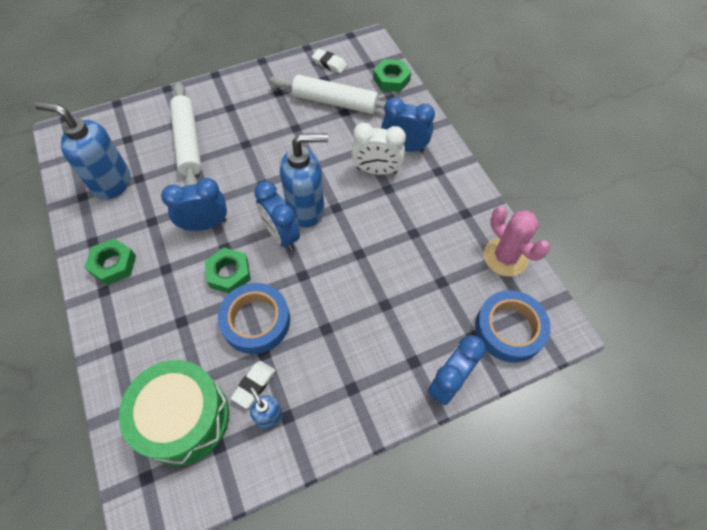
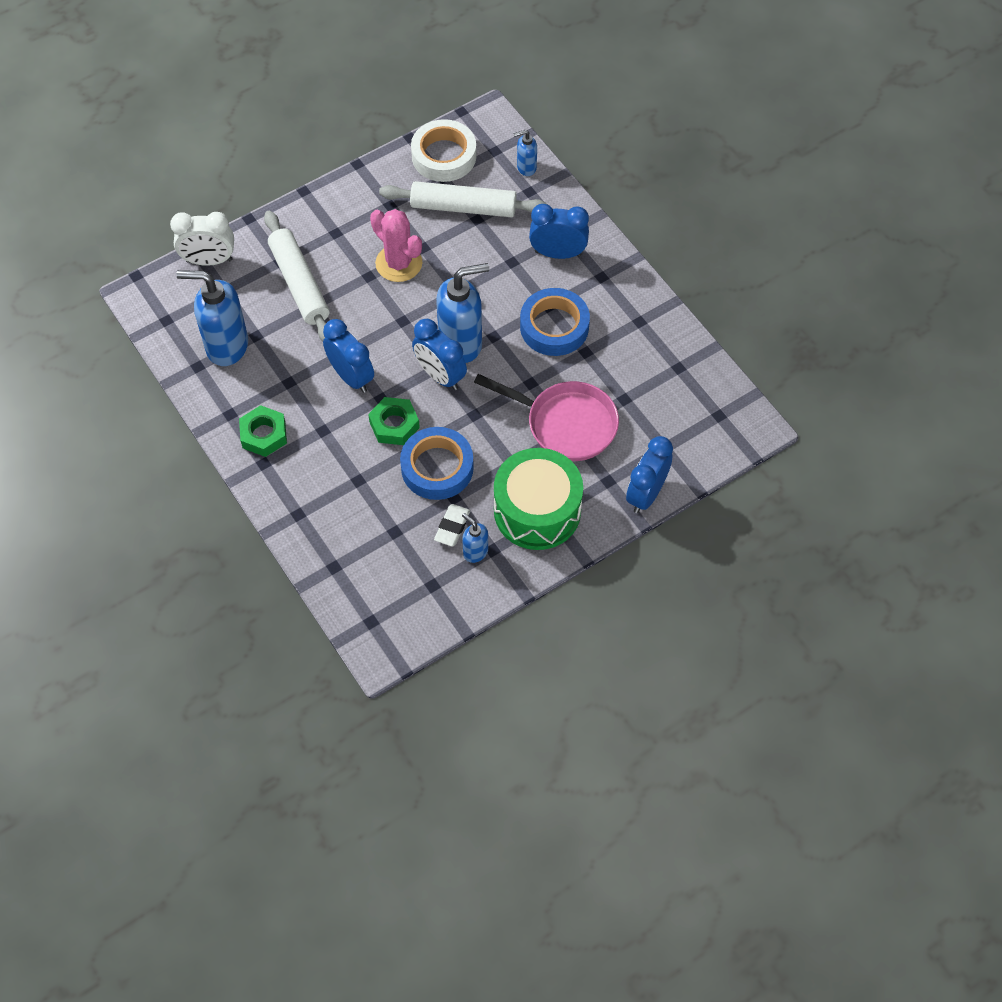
camera: 10 degrees left, 0 degrees up
(184, 418) = (391, 567): green drum -> green drum (537, 510)
(205, 224) = (351, 377): blue clock -> blue clock turned 75 degrees clockwise
(329, 63) = (444, 156): white eraser -> white tape
(377, 170) = (531, 286): white clock -> white clock (209, 260)
(383, 297) = (566, 424): none -> pink pan
(391, 80) = (526, 168): green nut -> blue soap dispenser
(505, 257) = (688, 363): pink cactus -> pink cactus (399, 263)
(509, 329) = (700, 435): blue tape -> blue tape (554, 327)

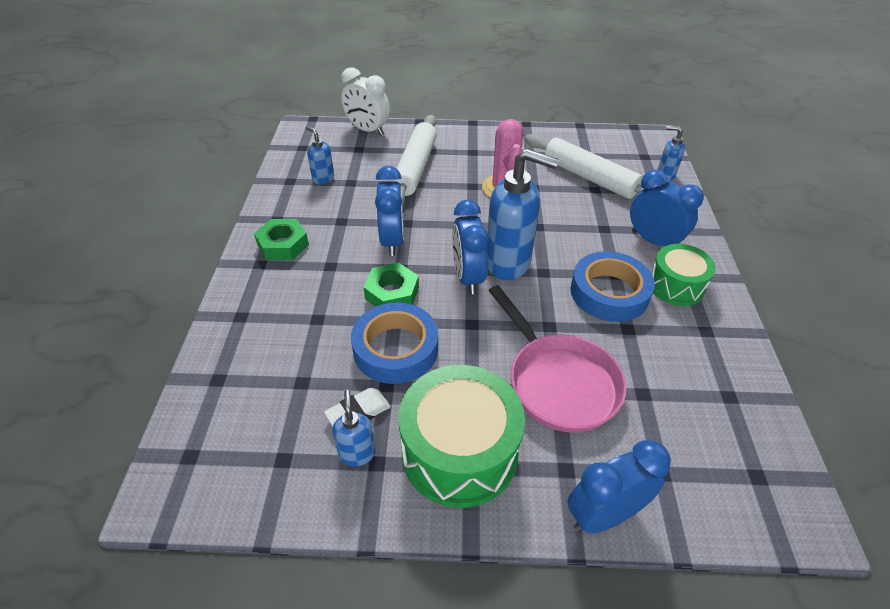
camera: 35 degrees right, 15 degrees down
(226, 346) = (323, 178): blue soap dispenser -> blue soap dispenser, size x0.49
(444, 156) = (598, 144): white tape -> none
(598, 291) = (676, 285): none -> green drum

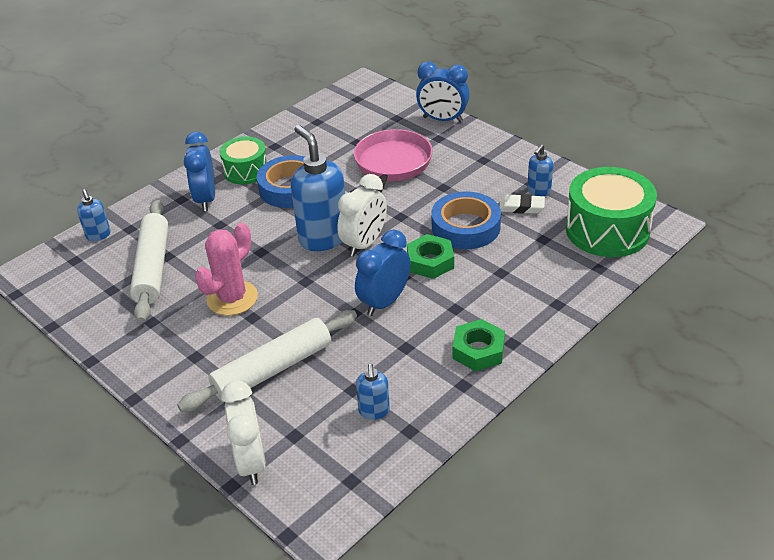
camera: 135 degrees left, 5 degrees down
(459, 452) = (483, 167): green drum -> green drum (607, 230)
(468, 277) = (364, 244): blue clock -> white clock

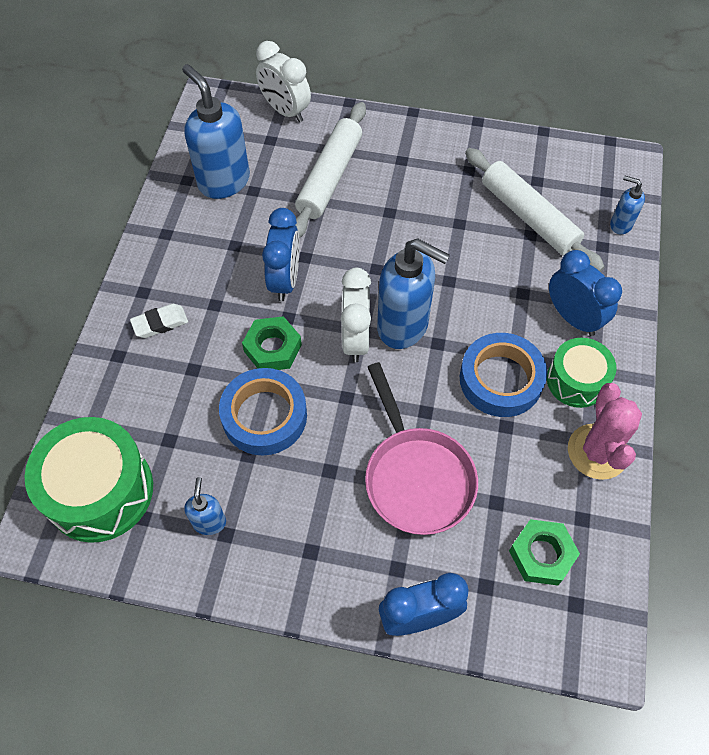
camera: 145 degrees right, 20 degrees up
(232, 298) = (425, 221): pink cactus -> pink cactus (597, 452)
(374, 411) = (223, 181): blue soap dispenser -> blue soap dispenser, size x2.04
(478, 350) = (169, 270): green nut -> green nut (541, 555)
(521, 207) = (217, 480): white eraser -> white eraser (160, 323)

